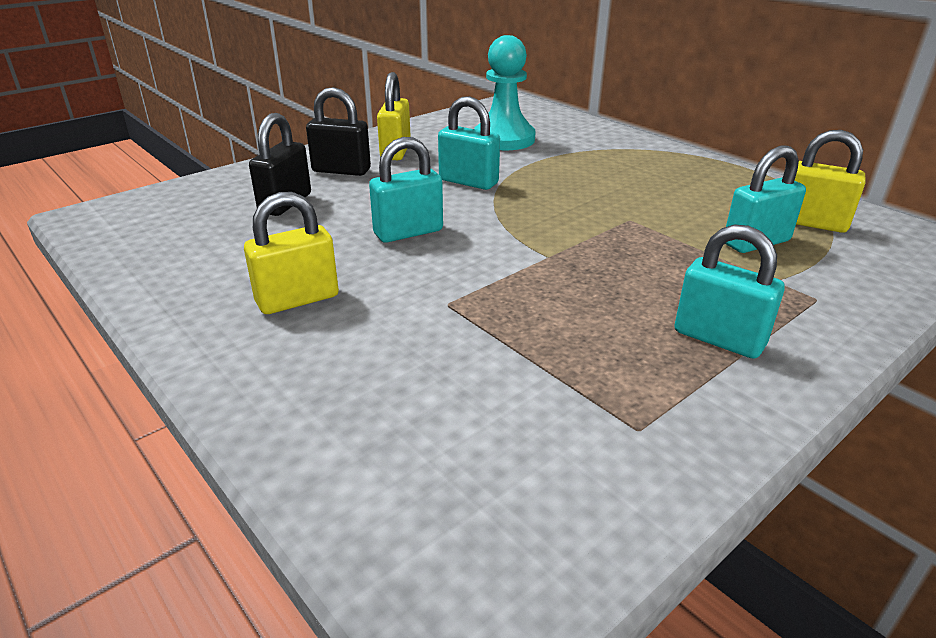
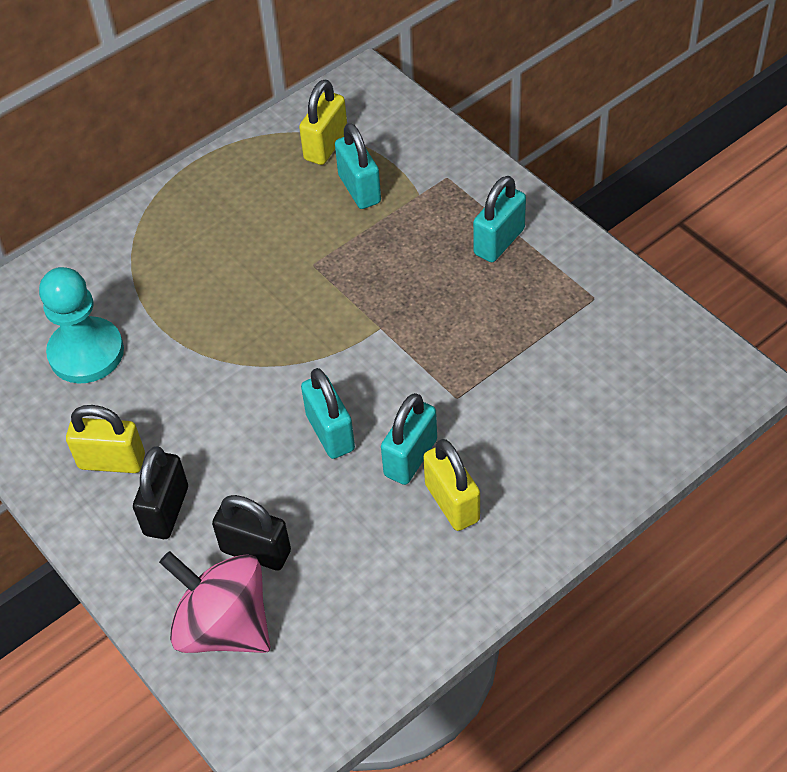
camera: 85 degrees left, 20 degrees up
(218, 194) = (224, 626): none -> pink spinning top
(468, 182) = (213, 386): turquoise padlock -> turquoise padlock (410, 457)

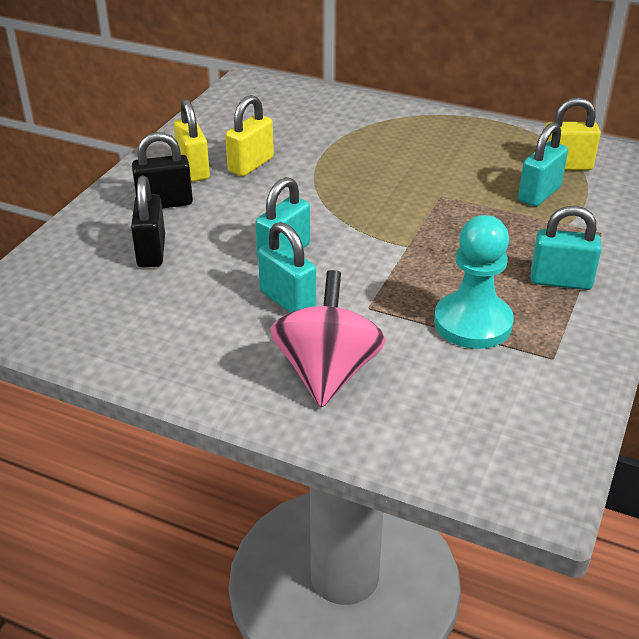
camera: 60 degrees right, 15 degrees down
(86, 353) = (277, 132): turquoise pawn -> turquoise pawn (472, 323)
(224, 626) = (78, 258): pink spinning top -> pink spinning top (327, 372)
(410, 457) = (287, 300): turquoise padlock -> turquoise padlock turned 45 degrees clockwise
(452, 502) = (256, 336): yellow padlock -> yellow padlock (251, 165)

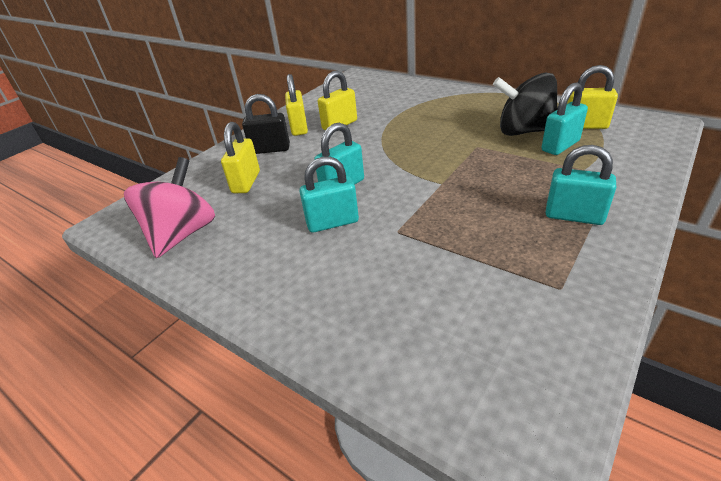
camera: 15 degrees right, 0 degrees up
(151, 252) = (246, 182): black padlock -> yellow padlock
(287, 300) = (332, 222): turquoise padlock -> turquoise padlock turned 75 degrees counterclockwise
(327, 372) = (345, 288): pink spinning top -> pink spinning top (182, 234)
(472, 323) = (486, 250): turquoise pawn -> none
(494, 174) = (523, 131): none -> black spinning top

